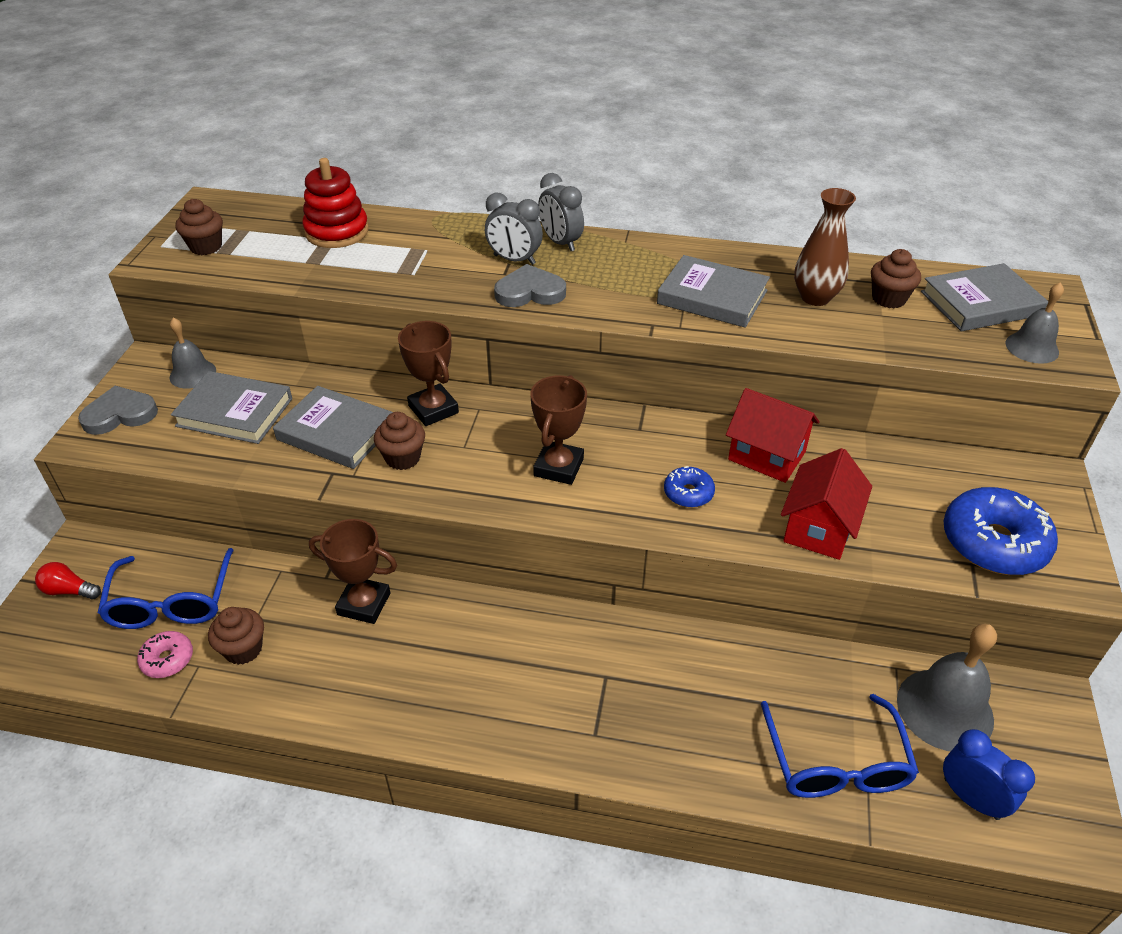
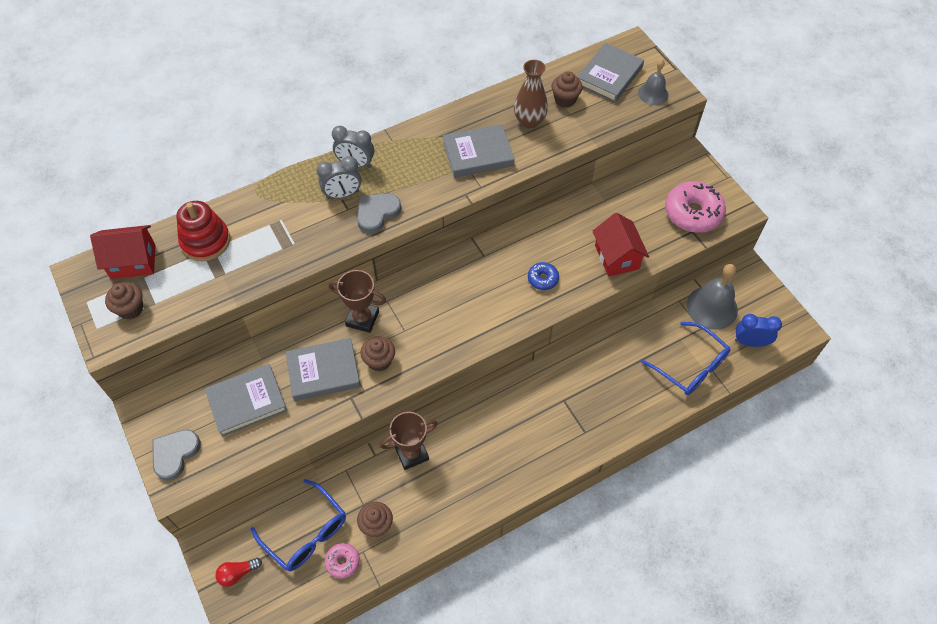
camera: 40 degrees left, 15 degrees up
(192, 374) = (186, 396): grey bell -> none
(559, 467) = (466, 308): brown trophy -> none
(766, 456) = (559, 230): red house -> red house (133, 261)
(993, 543) = (693, 213): blue donut -> pink donut

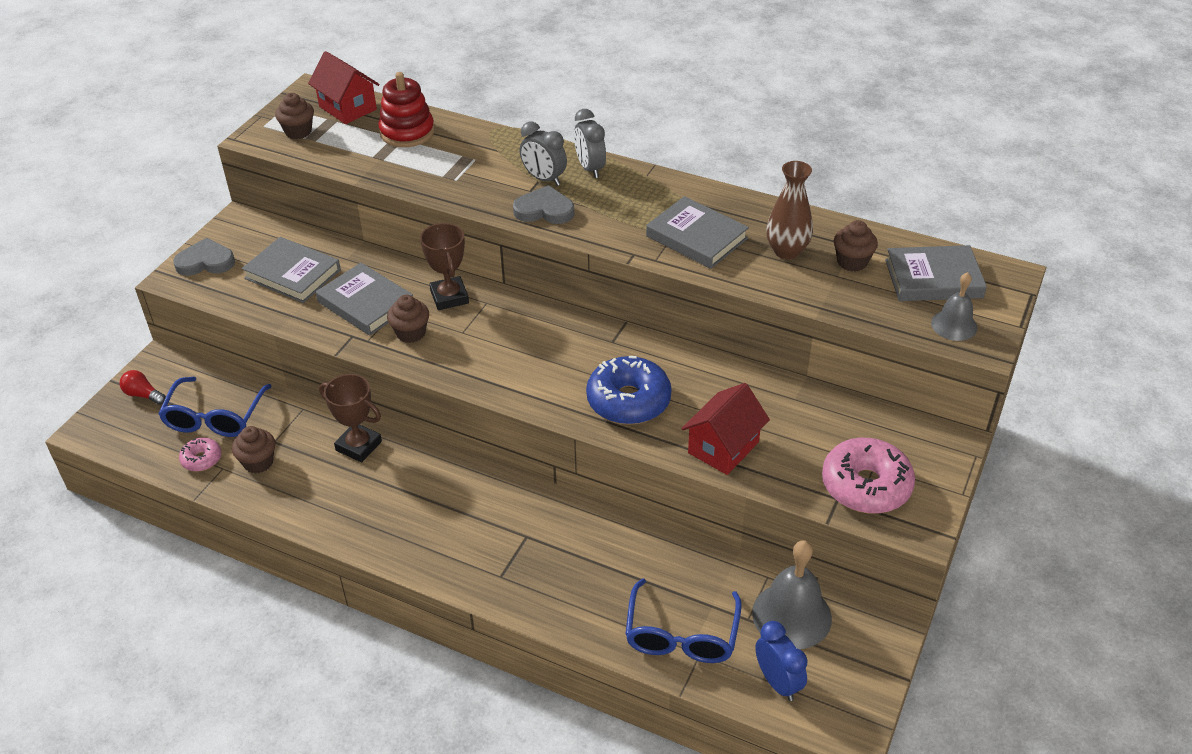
camera: 55 degrees right, 15 degrees down
(543, 279) = (628, 401): blue donut -> blue donut, size x1.97

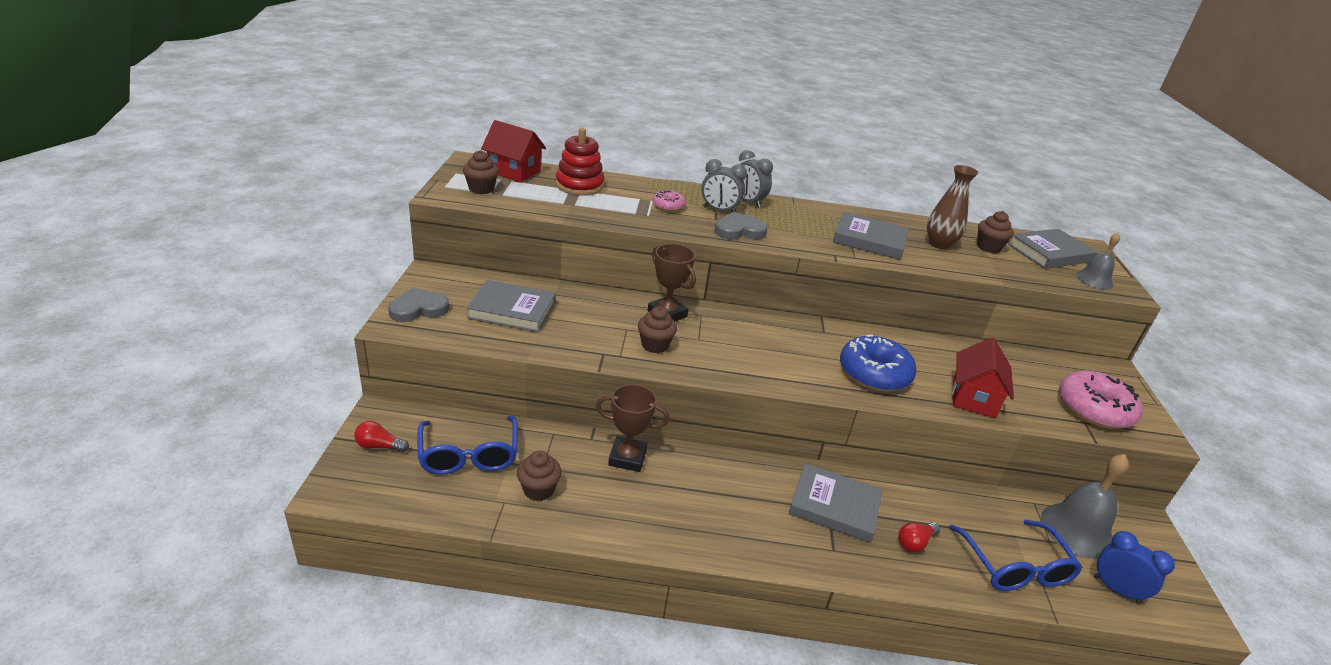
camera: 25 degrees left, 10 degrees down
(201, 459) = (477, 497): pink donut -> pink donut (668, 206)
(366, 303) = (597, 326): grey book -> grey book (834, 506)
(591, 588) = (915, 543): none -> red light bulb

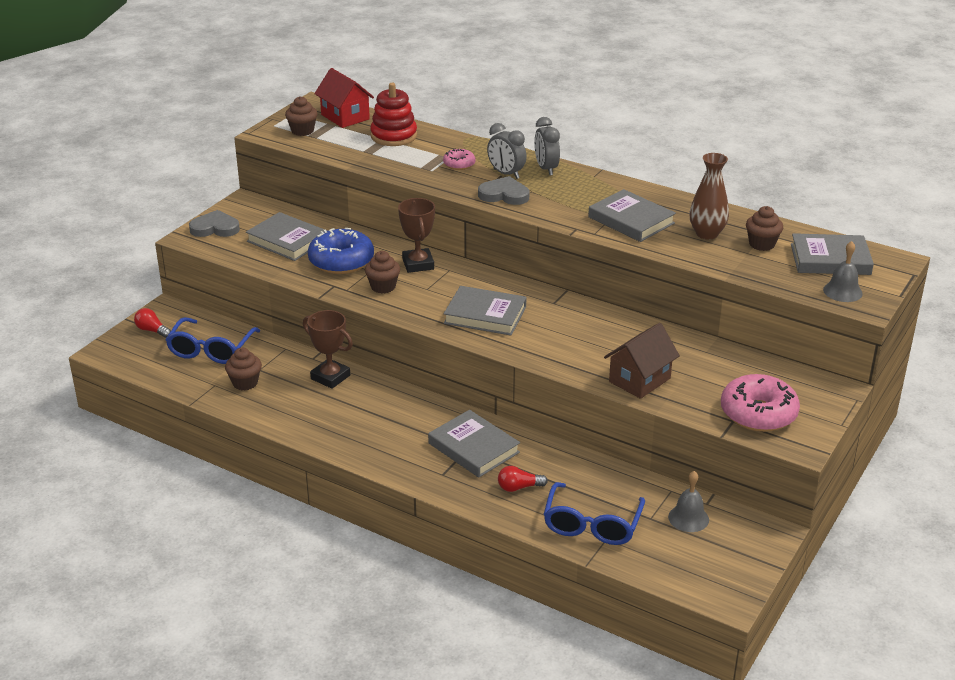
camera: 30 degrees right, 0 degrees up
(778, 357) = (485, 315): none -> grey book
(874, 374) = (562, 344): blue donut -> blue donut (341, 261)
(973, 398) = (639, 380): red house -> brown house
(1077, 530) = (688, 518): grey bell -> grey bell, size x0.60
(1116, 589) = (670, 562): blue clock -> none

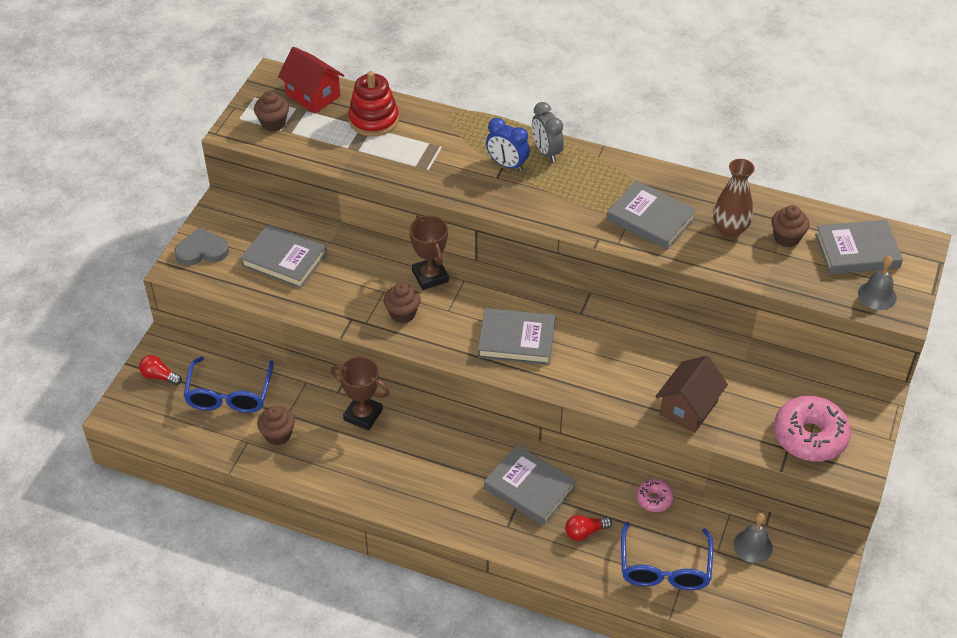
camera: 10 degrees left, 15 degrees up
(341, 261) = (349, 282): blue donut -> none
(459, 164) = (454, 156): pink donut -> pink donut (654, 499)
(504, 195) = (513, 197): grey heart -> none
(506, 174) = (507, 165): grey clock -> blue clock

